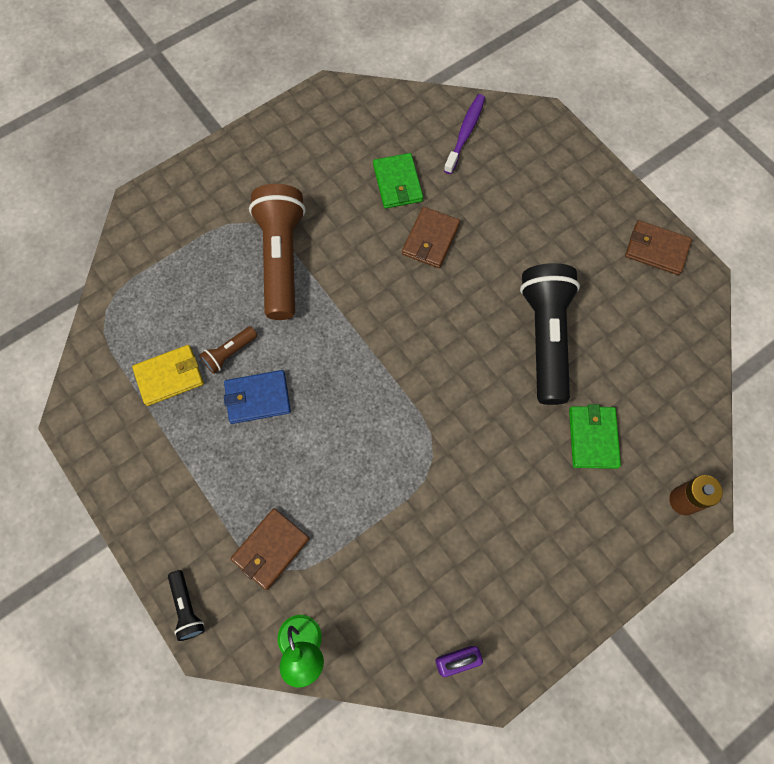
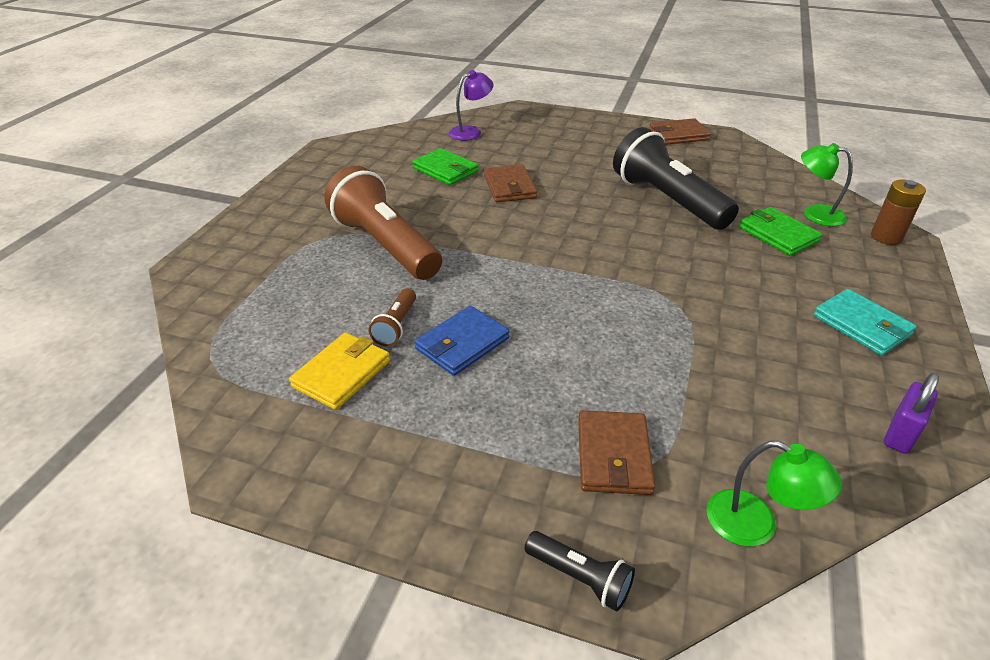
camera: 35 degrees left, 30 degrees down
(465, 133) = (471, 132): purple toothbrush -> purple lamp
(543, 567) = (861, 325): none -> turquoise wallet
(656, 435) = (815, 214): none -> green lamp

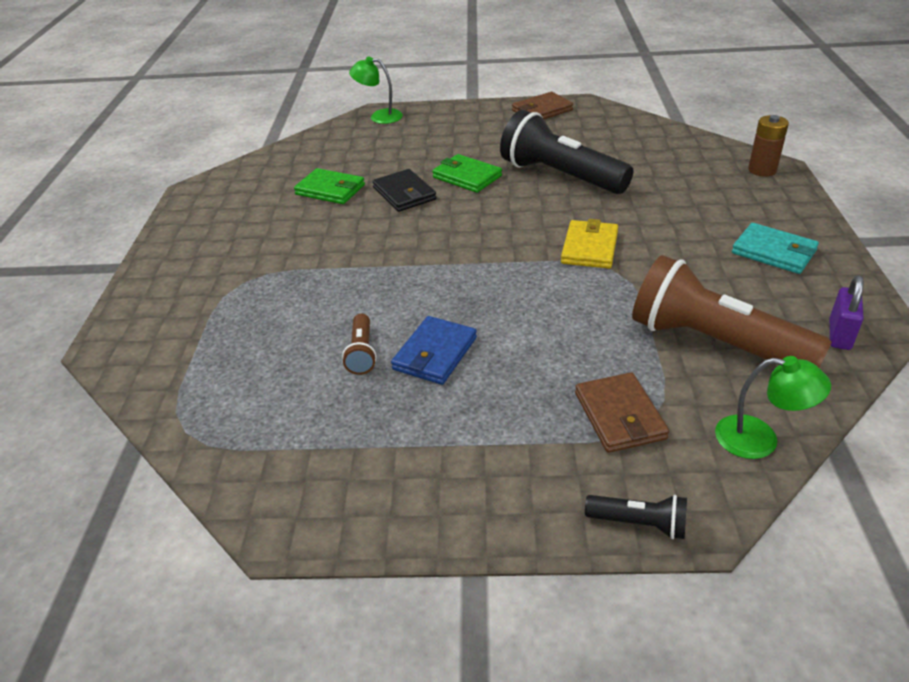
camera: 15 degrees left, 0 degrees up
(342, 373) = (332, 411): yellow wallet -> yellow wallet (589, 248)
(385, 245) = (308, 278): brown flashlight -> brown flashlight (714, 342)
(471, 132) = (336, 145): purple lamp -> none
(509, 187) = (404, 194): brown wallet -> black wallet
(778, 234) = (671, 187): green wallet -> green wallet (467, 177)
(815, 214) = (695, 161): green lamp -> green lamp (379, 116)

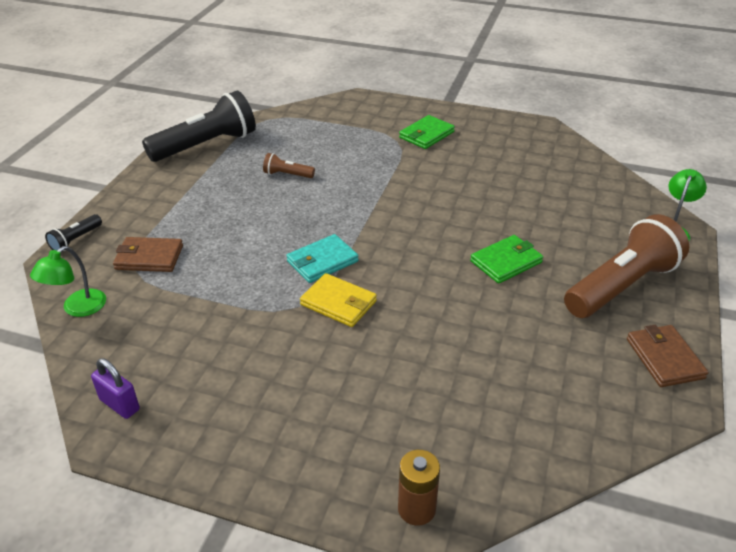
camera: 105 degrees right, 0 degrees up
(330, 190) = (514, 185): green wallet -> green wallet (426, 135)
(404, 194) = (488, 221): black wallet -> none
(435, 353) = (265, 200): blue wallet -> none
(560, 176) = (480, 324): black flashlight -> black flashlight (206, 145)
(714, 342) = (172, 327): brown flashlight -> brown flashlight (622, 286)
(774, 252) = (252, 425): turquoise wallet -> turquoise wallet (322, 261)

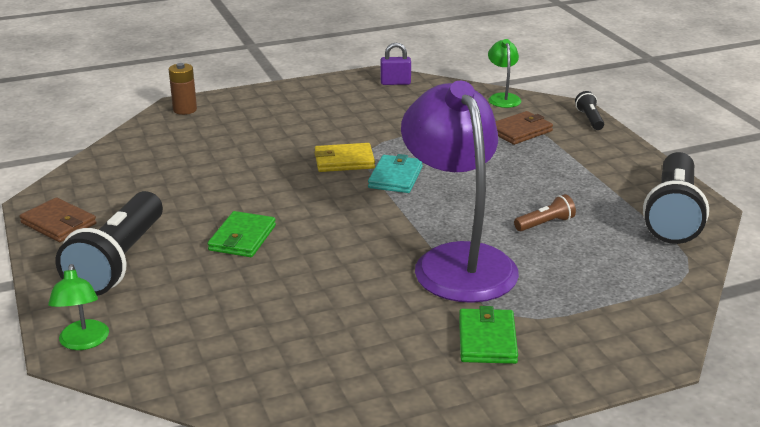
camera: 140 degrees right, 10 degrees down
(379, 177) = (457, 261): none -> purple lamp
(622, 286) = (118, 262): brown flashlight -> black flashlight

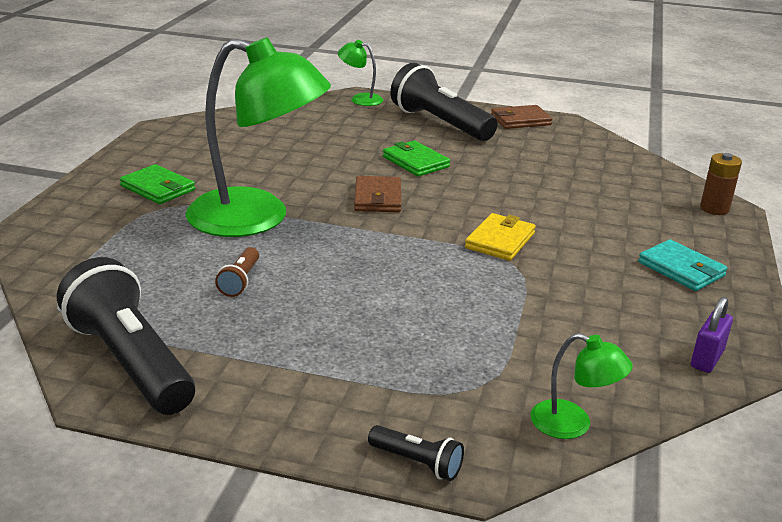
camera: 125 degrees right, 0 degrees up
(395, 177) = (432, 251): turquoise wallet -> turquoise wallet (681, 269)
(457, 261) = (257, 218): purple lamp -> green lamp
(520, 131) = (448, 378): brown wallet -> brown wallet (377, 198)

